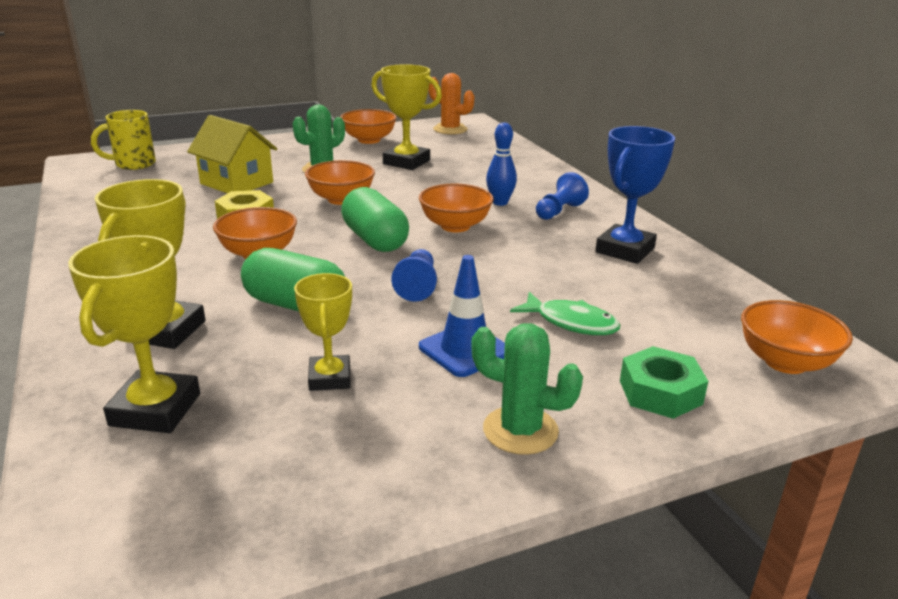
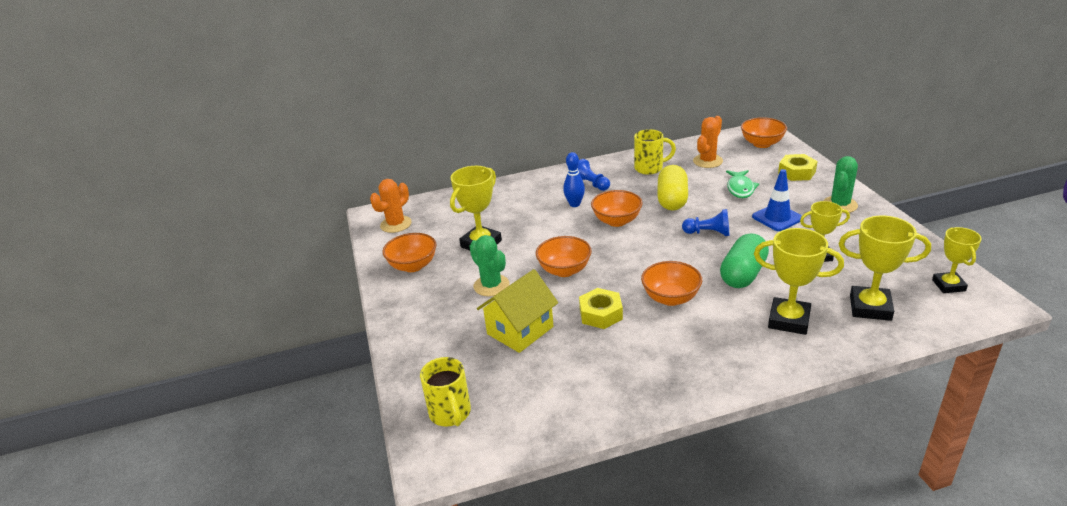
camera: 80 degrees left, 5 degrees up
(174, 528) = (948, 285): none -> yellow trophy
(375, 240) = (642, 251): green capsule -> none
(520, 263) = (672, 200): none -> yellow capsule
(571, 322) = (740, 188): green fish -> green fish turned 150 degrees clockwise
(625, 250) = (650, 168): blue trophy -> yellow mug
(660, 392) = (796, 172): green nut -> yellow nut
(672, 298) = (707, 161): none -> orange cactus

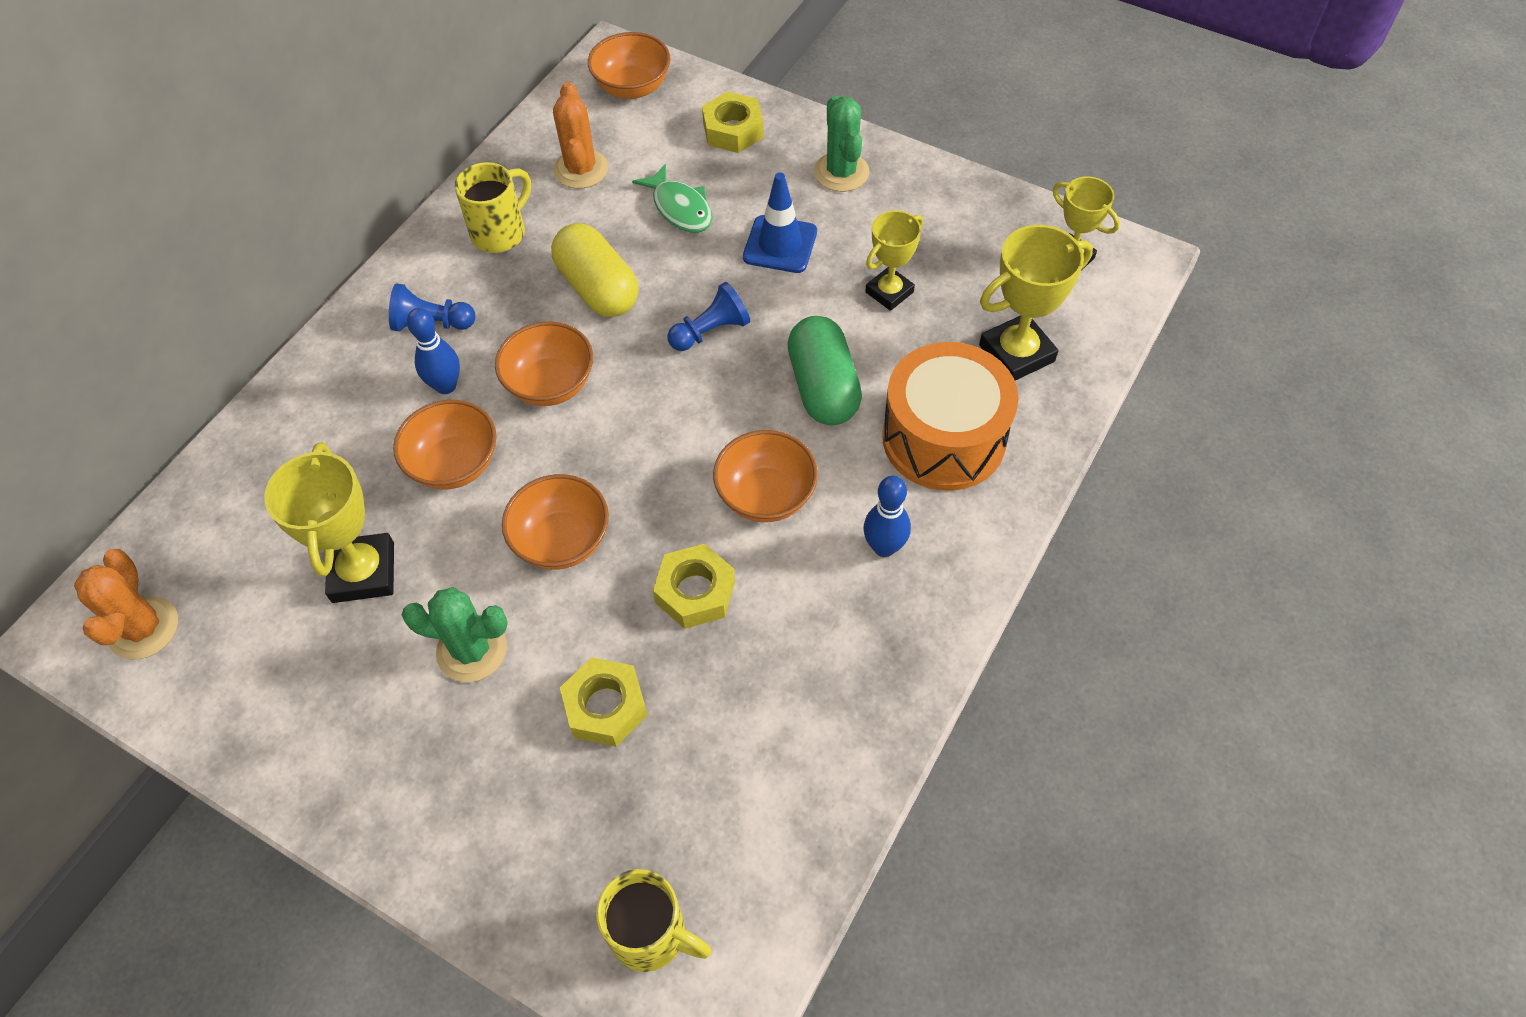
camera: 45 degrees left, 25 degrees up
(413, 266) = (284, 700): orange bowl -> orange bowl (454, 464)
(520, 330) = (605, 707): yellow house -> yellow nut
(709, 344) = (884, 547): none -> blue bowling pin
(789, 320) = (943, 438): yellow trophy -> orange drum

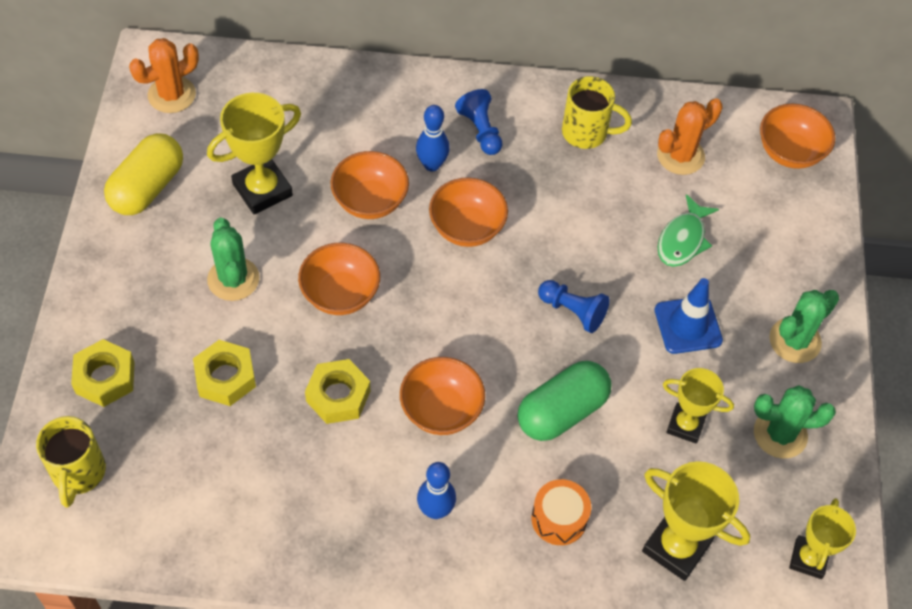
camera: 60 degrees right, 0 degrees up
(598, 288) = (571, 219): yellow capsule -> yellow capsule (147, 187)
(733, 130) = (790, 242): yellow nut -> yellow nut (105, 377)
(934, 225) = (780, 434): none -> green cactus
(943, 438) = (559, 518): orange drum -> orange drum, size x0.51

